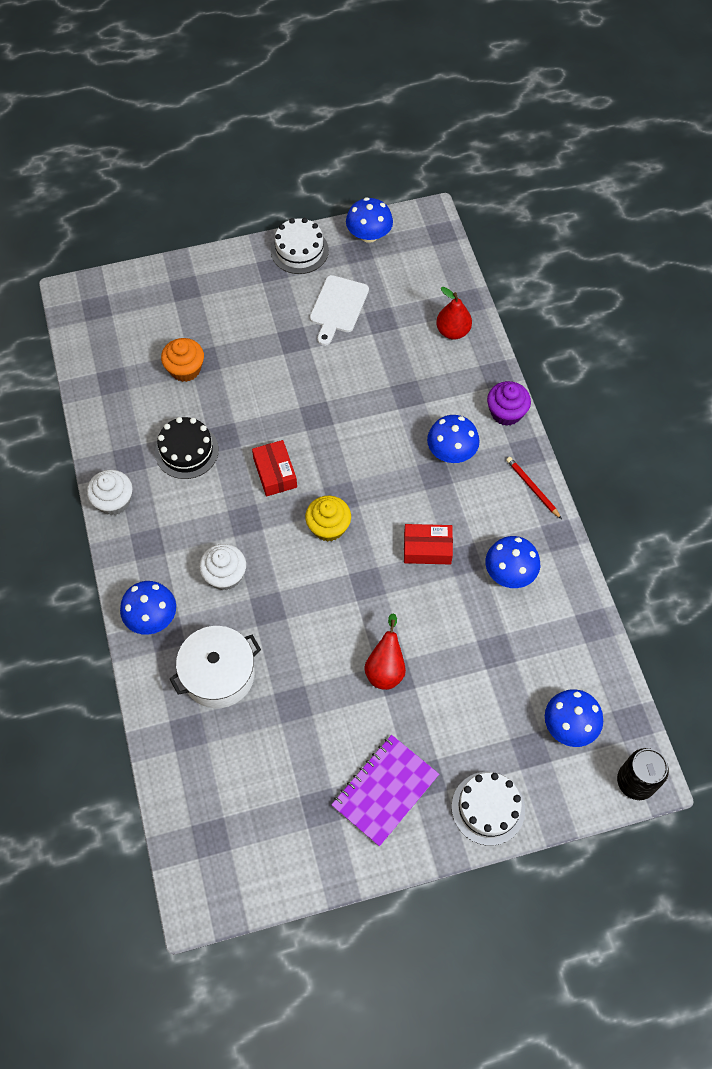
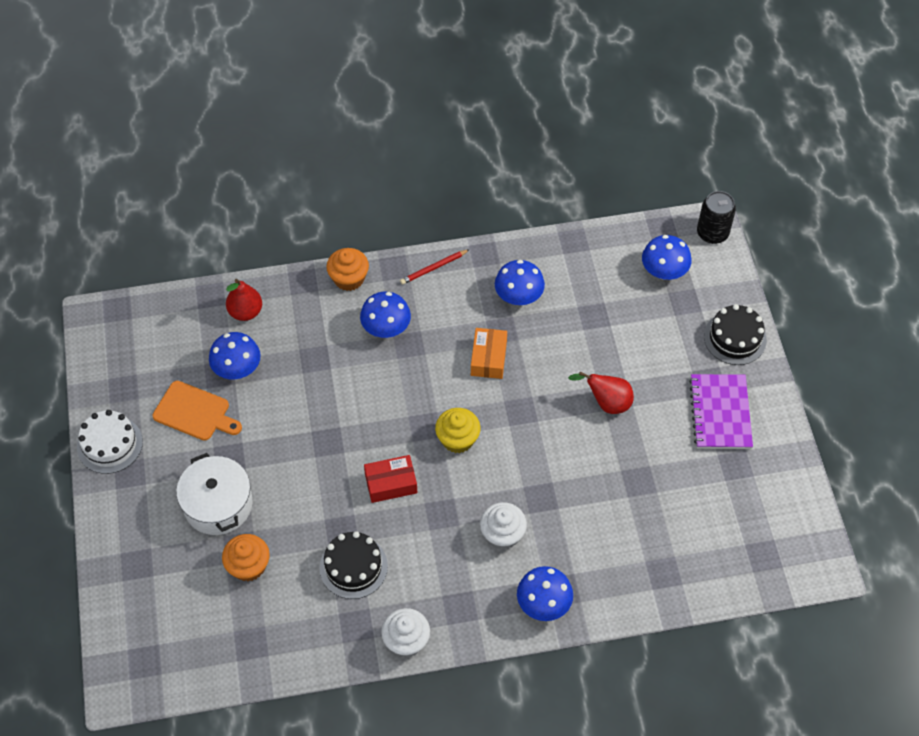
camera: 85 degrees left, 5 degrees down
(218, 674) = (607, 543): white pot -> white pot (218, 504)
(338, 307) = (194, 412): white cutting board -> orange cutting board
(369, 235) = (104, 376): blue mushroom -> blue mushroom (237, 368)
(385, 790) = (720, 413): purple notebook -> purple notebook turned 45 degrees clockwise
(427, 548) = (488, 358): red box -> orange box
(488, 808) = (735, 338): white cake -> black cake
(506, 412) = (349, 278): purple cupcake -> orange cupcake

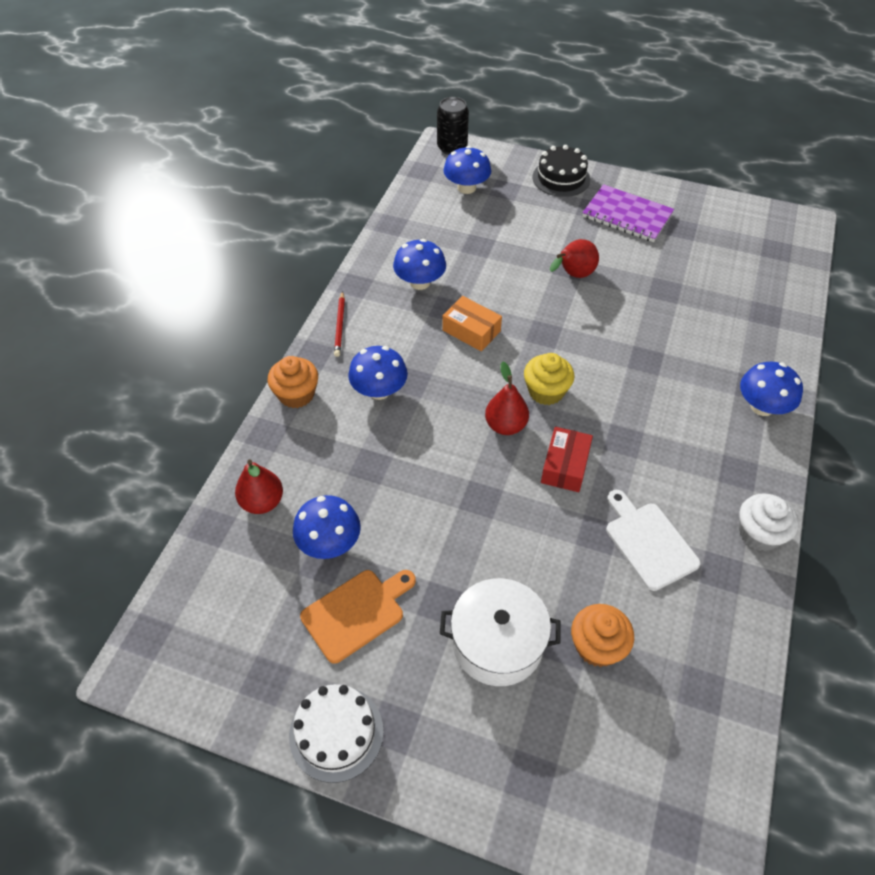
camera: 60 degrees left, 5 degrees down
(353, 567) = (648, 542): black cake -> white cutting board
(405, 427) = (505, 425): none -> red pear
(502, 534) = (671, 404): white cupcake -> none

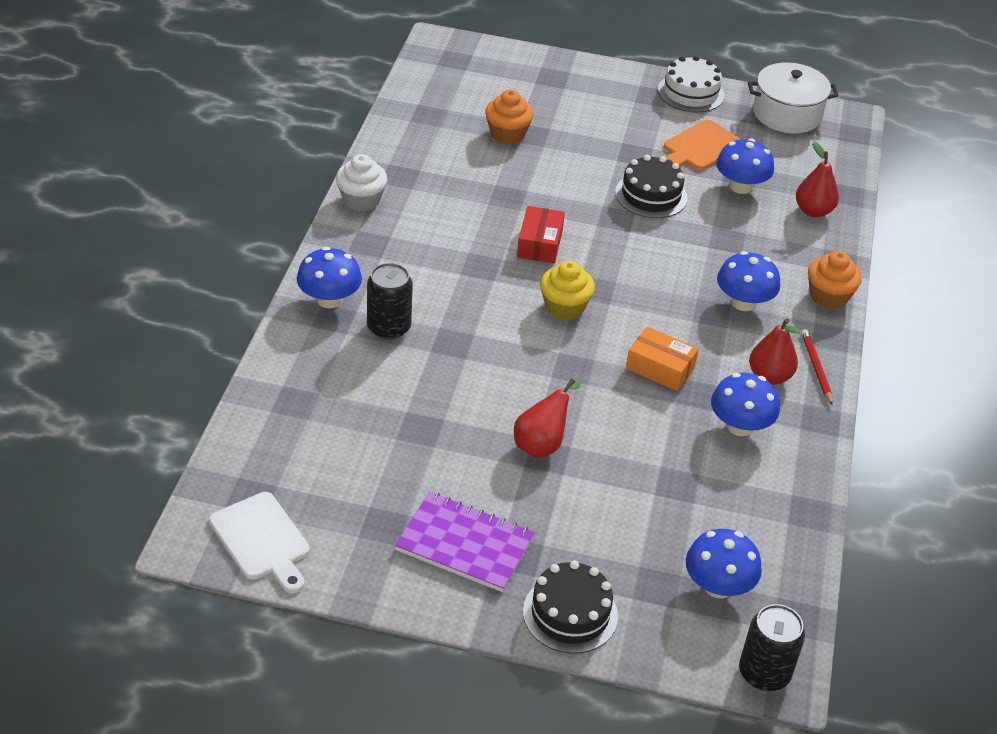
camera: 170 degrees right, 10 degrees down
(436, 531) = (651, 195): none -> black cake
(497, 642) = (585, 134): white pot -> white pot (787, 114)
(505, 425) = (603, 275): red pear -> red pear (769, 376)
(648, 542) = (462, 192): white cutting board -> white cutting board (262, 540)
(703, 376) = (389, 327): none -> black can

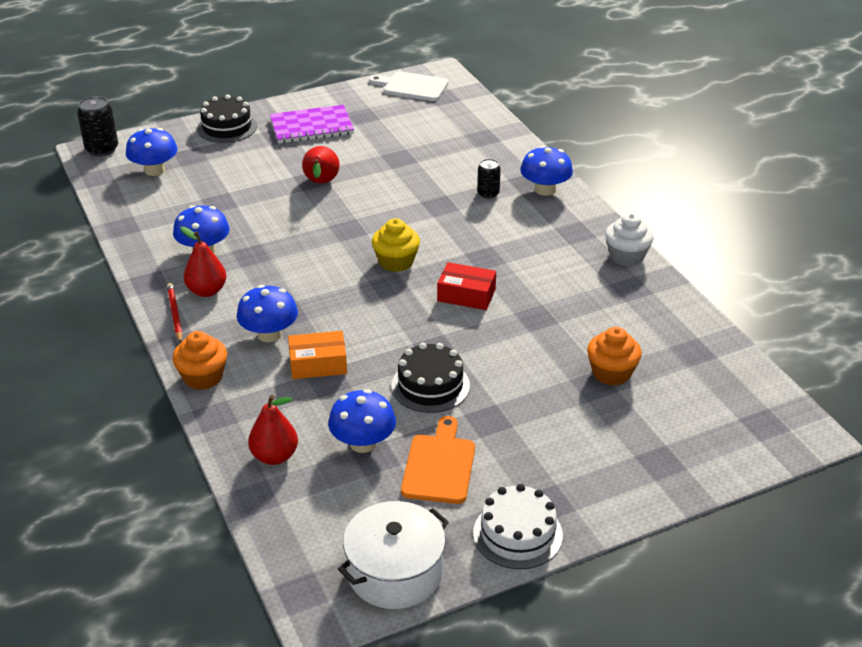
camera: 145 degrees right, 5 degrees down
(389, 327) = (488, 193): black can -> black can, size x0.64
(539, 244) = (466, 295): red box -> red box turned 45 degrees counterclockwise
(660, 368) = (290, 258): orange box -> orange box (318, 364)
(816, 368) = (175, 314): red pencil -> red pencil turned 150 degrees counterclockwise

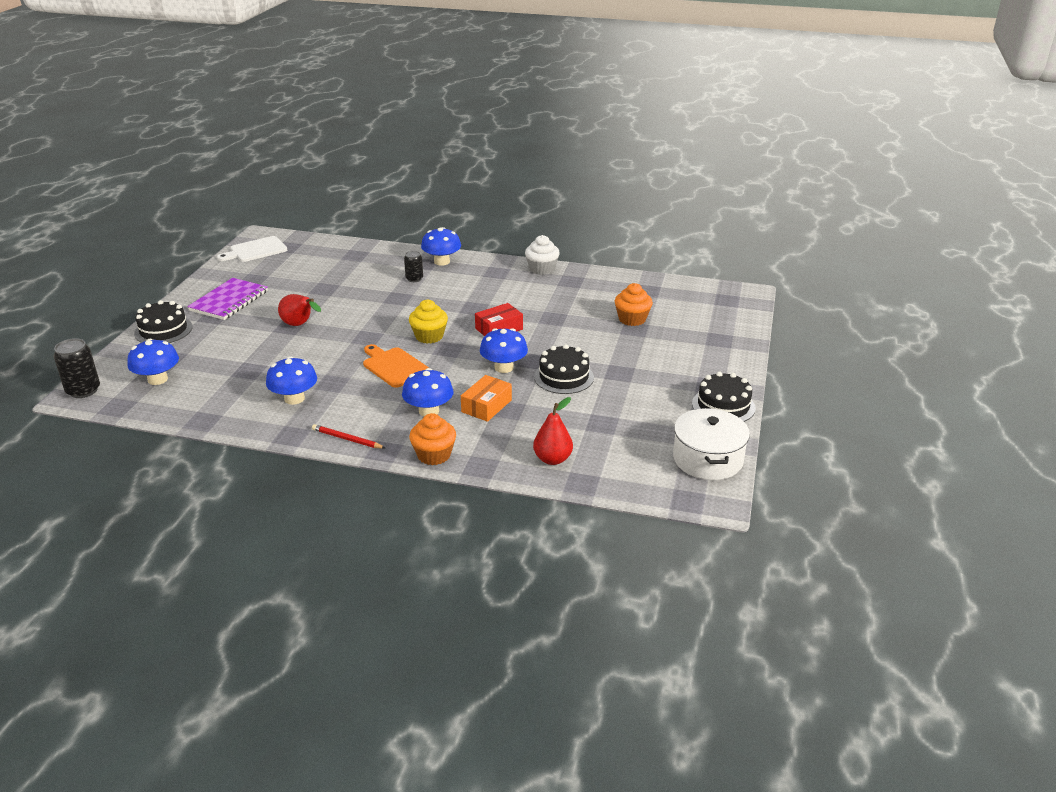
camera: 50 degrees left, 5 degrees down
(207, 291) = (342, 416): red pear -> none
(363, 443) = (583, 422): blue mushroom -> blue mushroom (504, 367)
(439, 465) = (637, 405): orange cutting board -> orange cutting board (394, 366)
(517, 534) = (723, 406): white cake -> black cake

